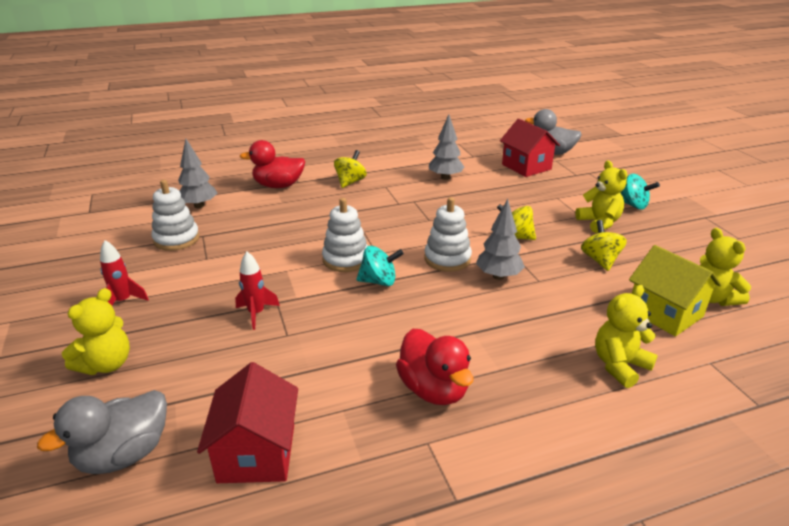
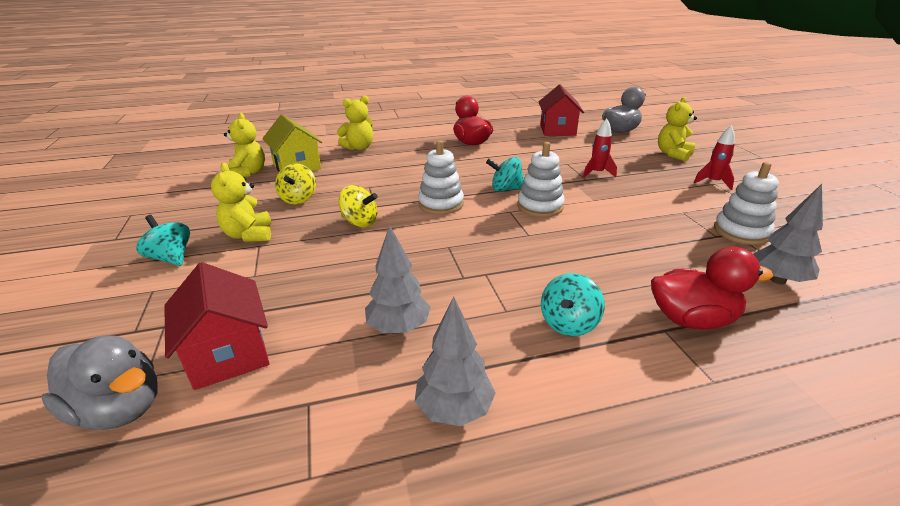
camera: 175 degrees left, 0 degrees up
(350, 182) = (568, 323): yellow spinning top -> turquoise spinning top
(498, 276) = (401, 190): grey tree -> grey tree (454, 409)

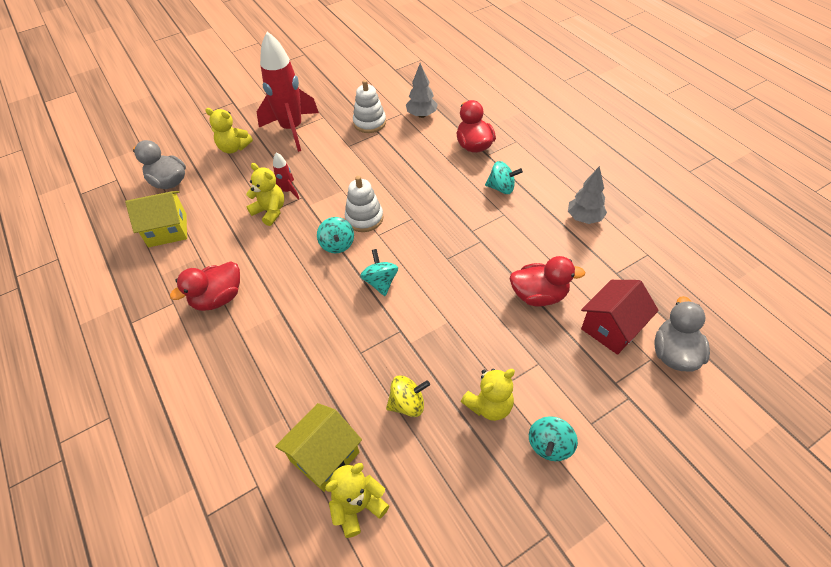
camera: 105 degrees left, 20 degrees up
(339, 302) = (539, 295): none -> red duck
(359, 148) = (248, 413): yellow teddy bear -> yellow teddy bear (270, 211)
(360, 222) = (434, 329): yellow spinning top -> none
(399, 328) = (544, 256): grey tree -> none
(441, 204) = (380, 282): white stacking toy -> turquoise spinning top
(557, 130) = (167, 230): red house -> yellow house
(713, 182) = (292, 129): red rocket -> red rocket, size x2.27

